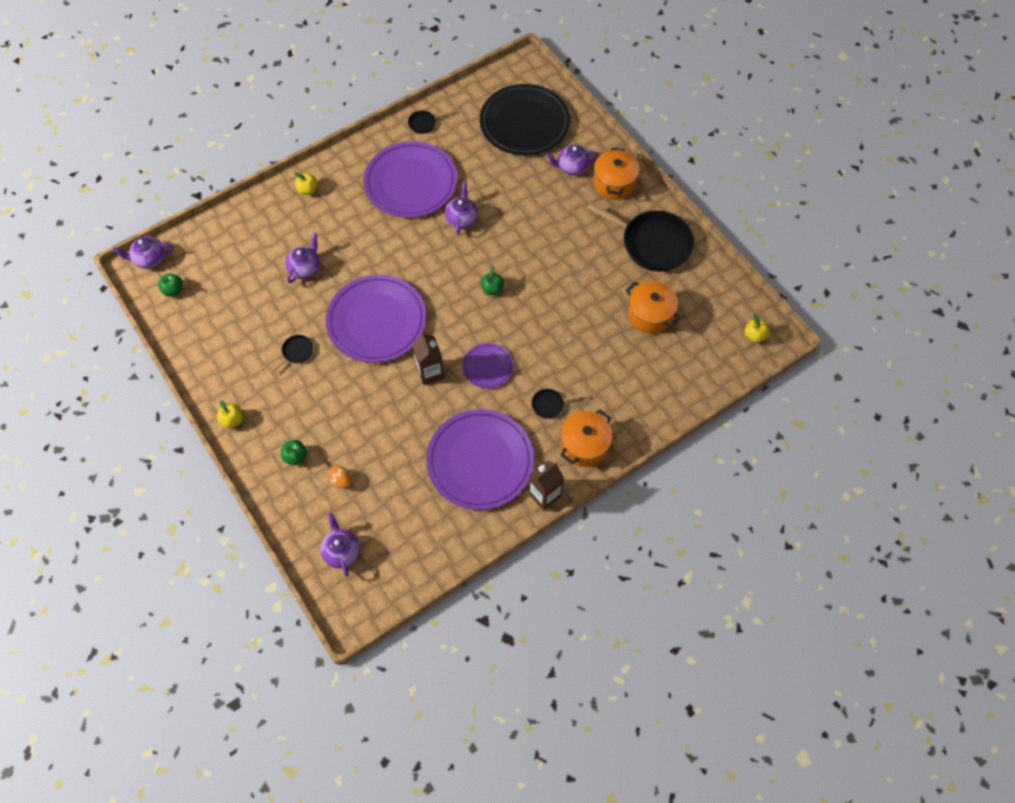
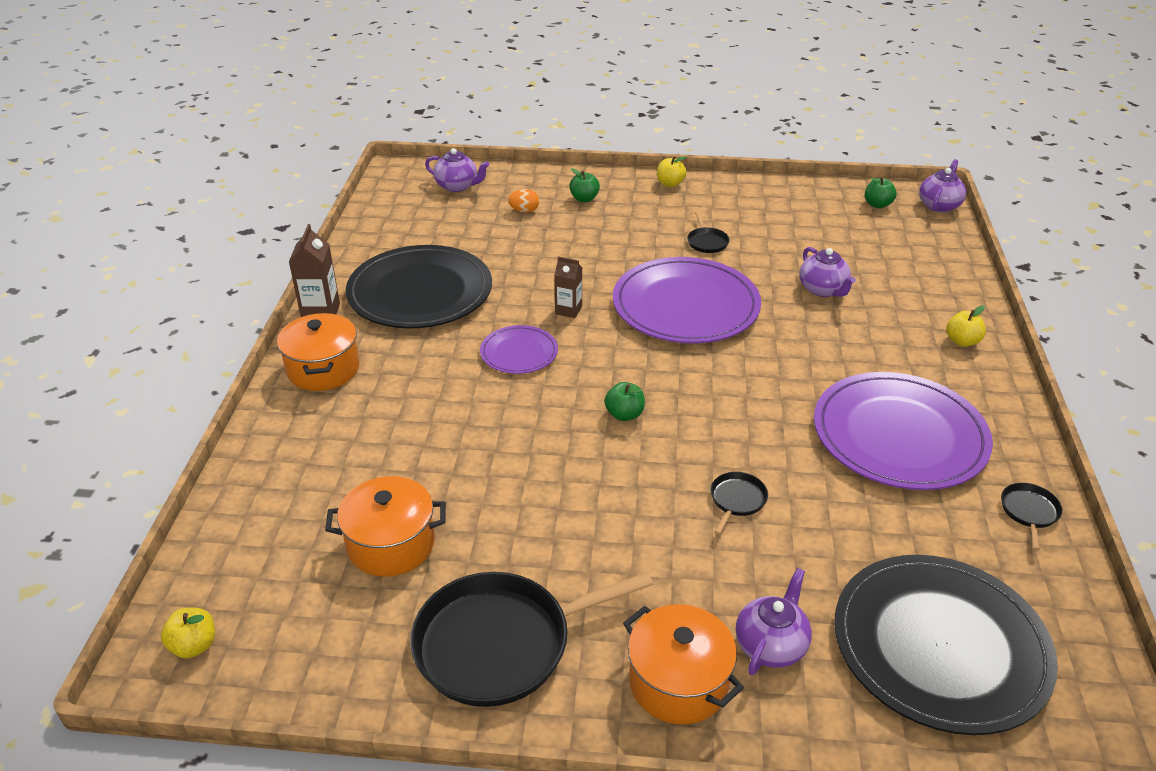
camera: 130 degrees right, 25 degrees down
(430, 372) = (568, 310): brown carton -> brown carton, size x0.66
(461, 219) = (779, 450): purple teapot -> none
(480, 461) = (420, 292): purple plate -> black plate
(549, 404) = (406, 372): black pan -> black pan (737, 500)

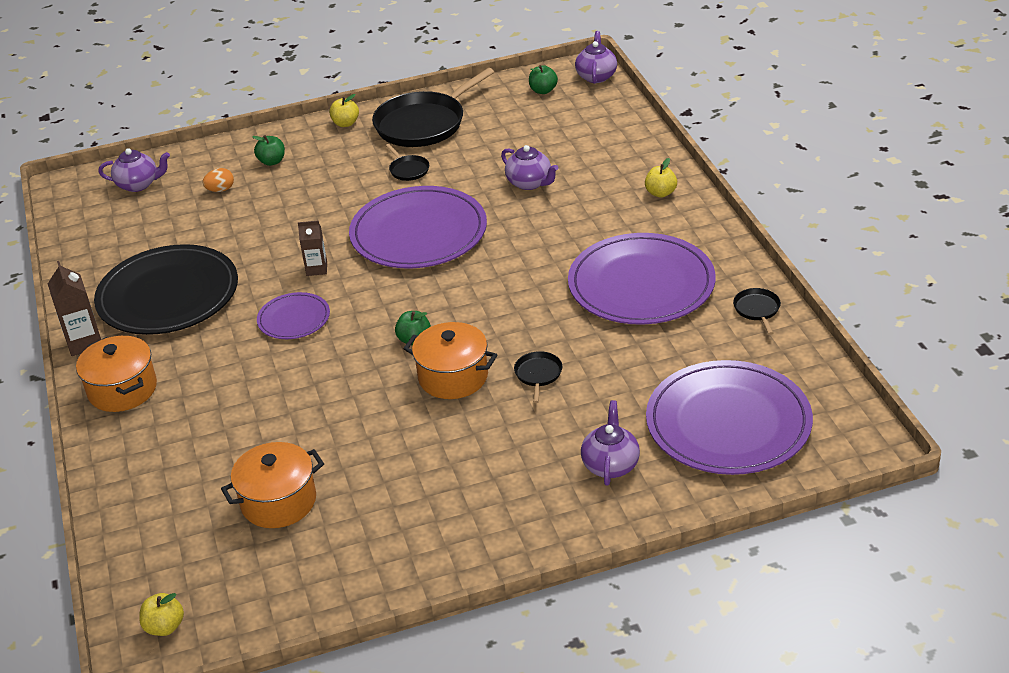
camera: 20 degrees left, 0 degrees up
(501, 643) = (410, 536): black pan -> black pan (424, 124)
(678, 682) = (556, 512): orange pot -> orange pot (453, 377)
(940, 646) = (728, 423): black plate -> purple plate

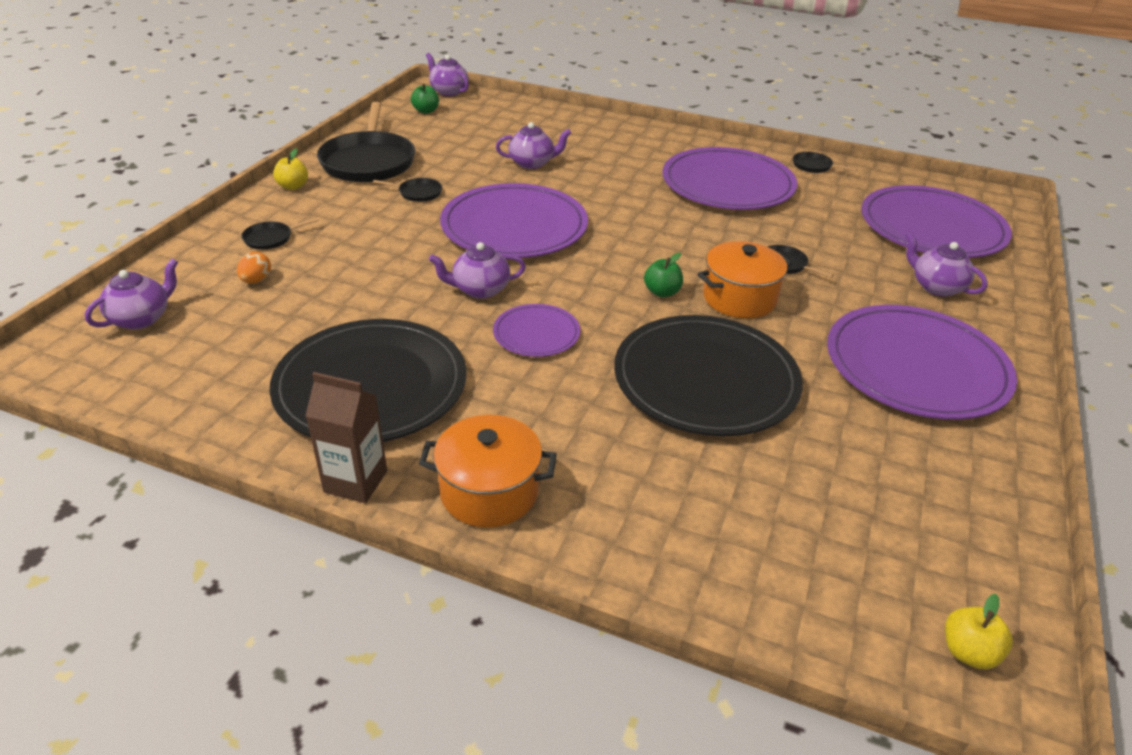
camera: 55 degrees left, 0 degrees up
(272, 161) = (271, 238): green apple -> black pan
(278, 501) = (818, 468): orange pot -> none
(317, 269) = (480, 290): brown carton -> purple teapot
(325, 411) = (705, 380): none -> black plate
(462, 499) = (916, 366): none -> purple plate
(660, 193) = (630, 134): yellow apple -> none

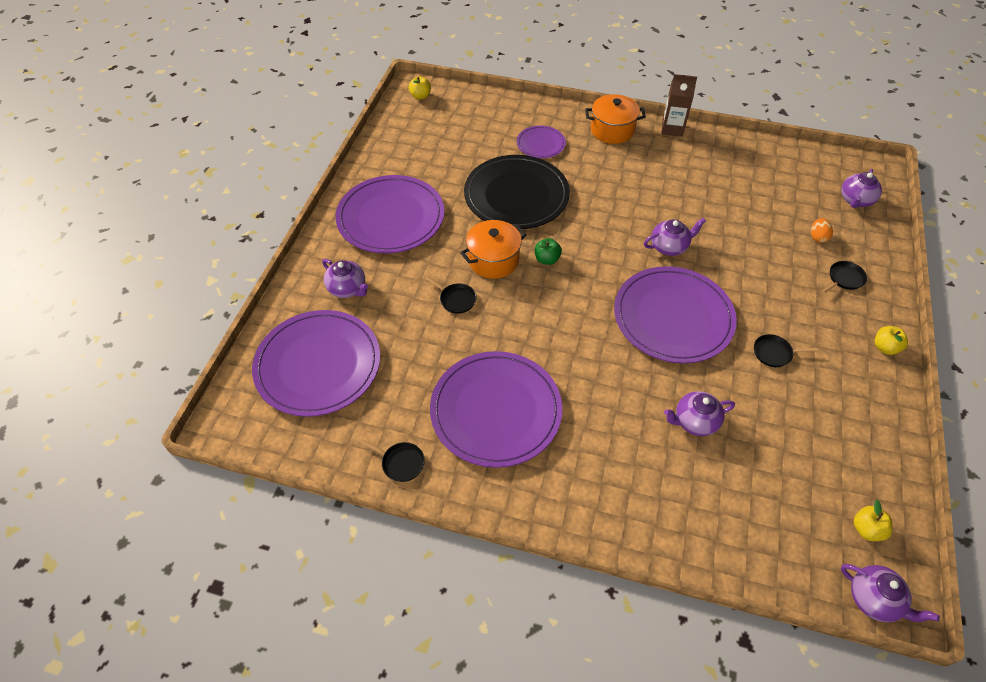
camera: 175 degrees right, 15 degrees up
(368, 161) = (851, 400): black pan -> none
(371, 386) = (695, 173): black plate -> none
(426, 111) = (866, 529): green apple -> yellow apple
(536, 333) = (620, 216): purple plate -> purple plate (540, 144)

